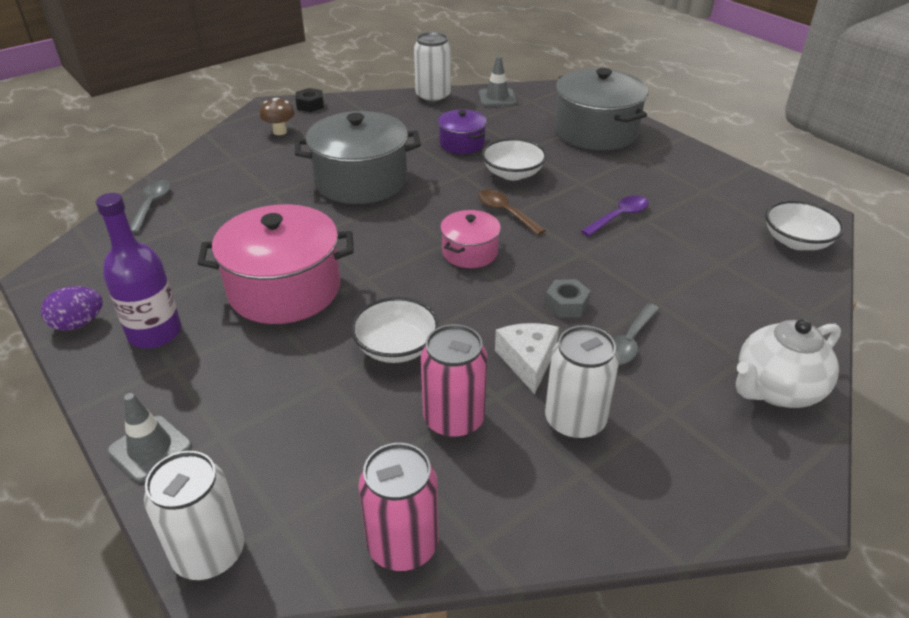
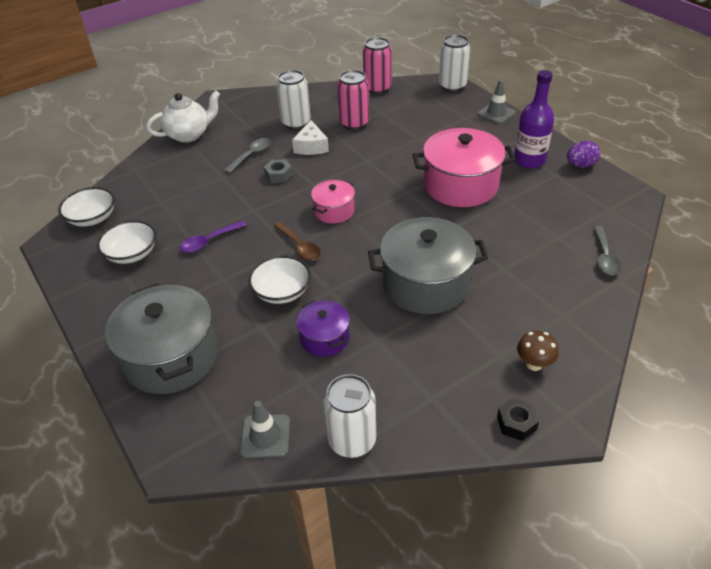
camera: 175 degrees left, 5 degrees up
(396, 347) = (384, 153): white bowl -> white bowl (132, 253)

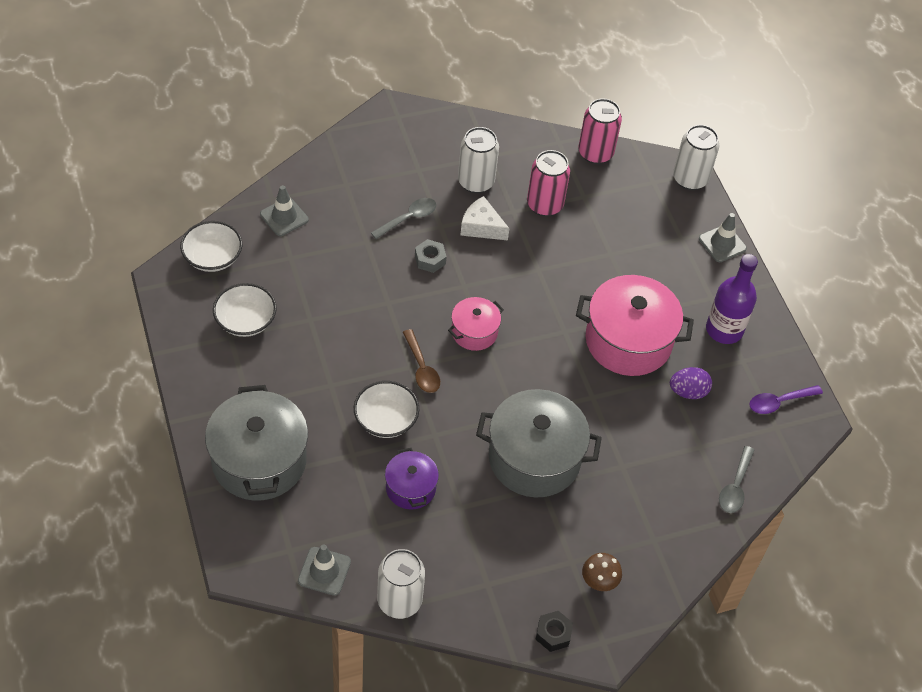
camera: 10 degrees right, 10 degrees up
(148, 178) = (284, 217): none -> grey traffic cone
(189, 135) = (345, 161): white teapot -> none
(209, 241) = (329, 330): purple spoon -> purple spoon (779, 402)
(311, 146) = (481, 227): white cheese -> white cheese turned 105 degrees clockwise
(580, 165) = (779, 356): purple egg -> purple egg (688, 392)

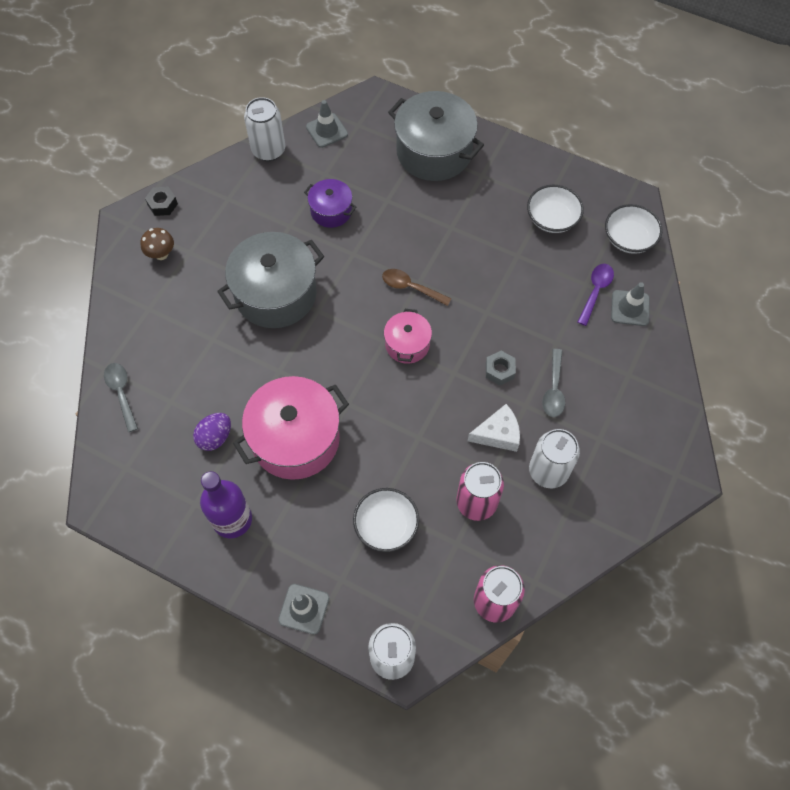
camera: 140 degrees right, 10 degrees up
(386, 420) = (393, 236): white bowl -> white bowl (386, 525)
(779, 402) = (139, 492): purple spoon -> purple spoon (595, 291)

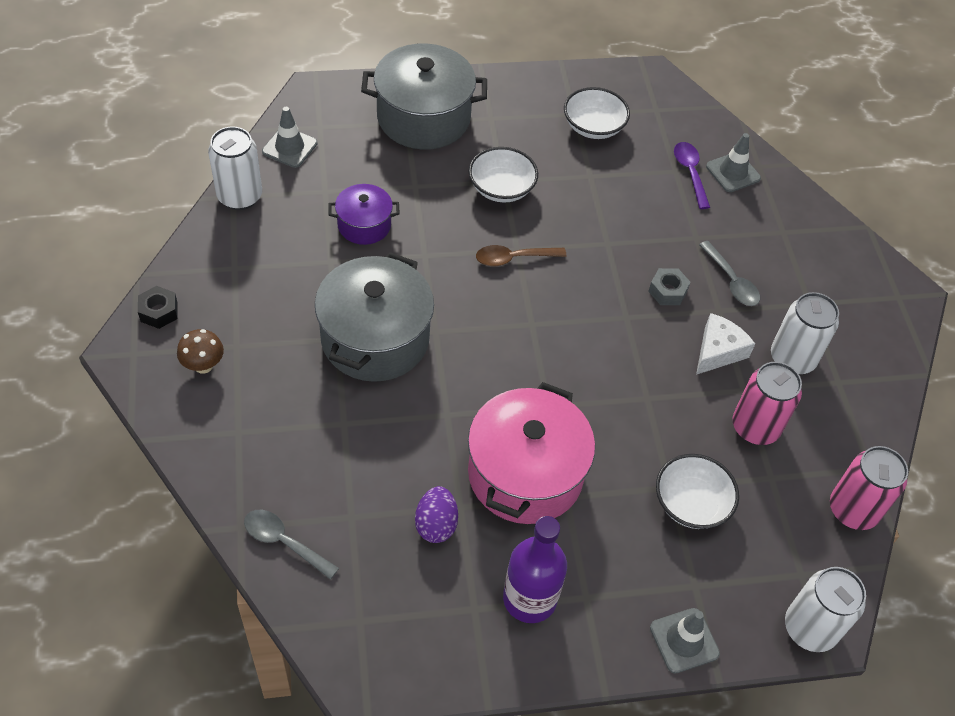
camera: 40 degrees left, 10 degrees down
(407, 344) = (558, 315): pink pot -> none
(629, 238) = (678, 111): white bowl -> white bowl (501, 188)

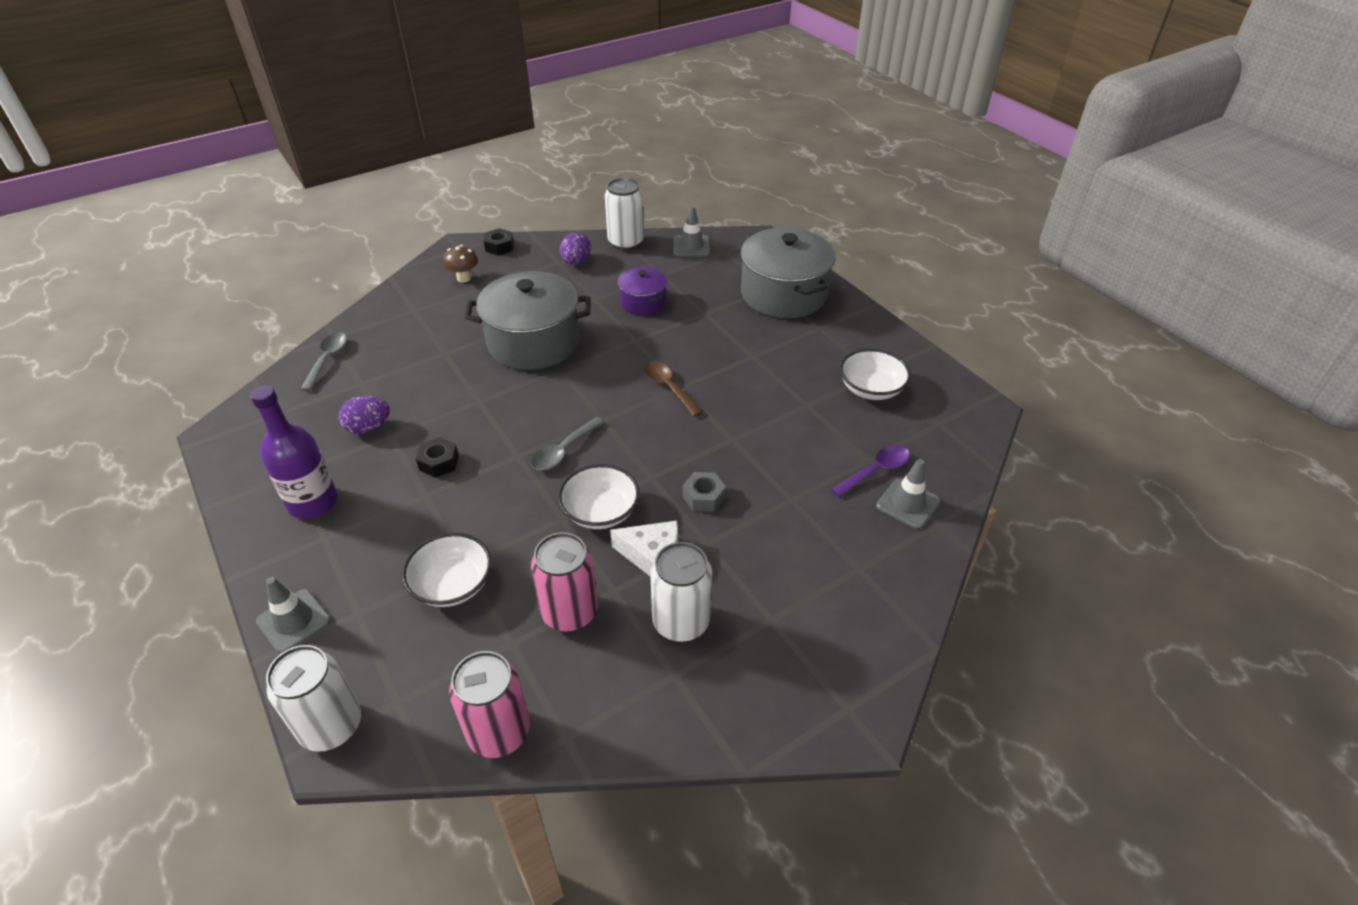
camera: 70 degrees right, 10 degrees down
(246, 252) = (576, 261): none -> purple egg
(501, 188) = (743, 357): white bowl -> white bowl (600, 511)
(525, 474) = (439, 462): pink pot -> black nut
(731, 281) = (753, 542): grey spoon -> grey spoon (563, 451)

